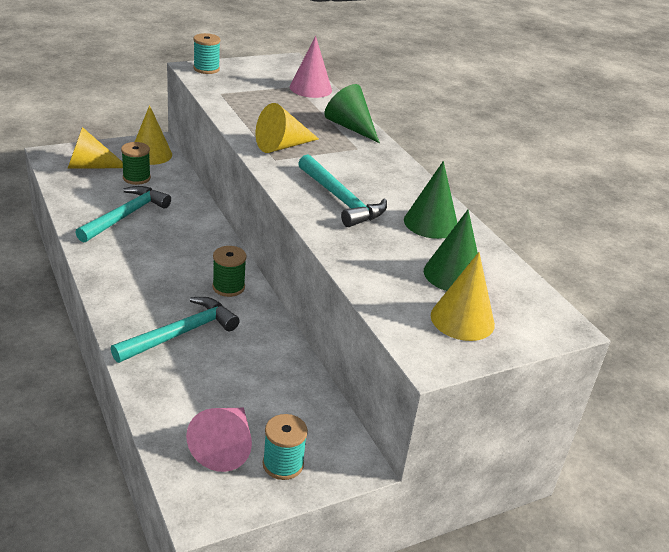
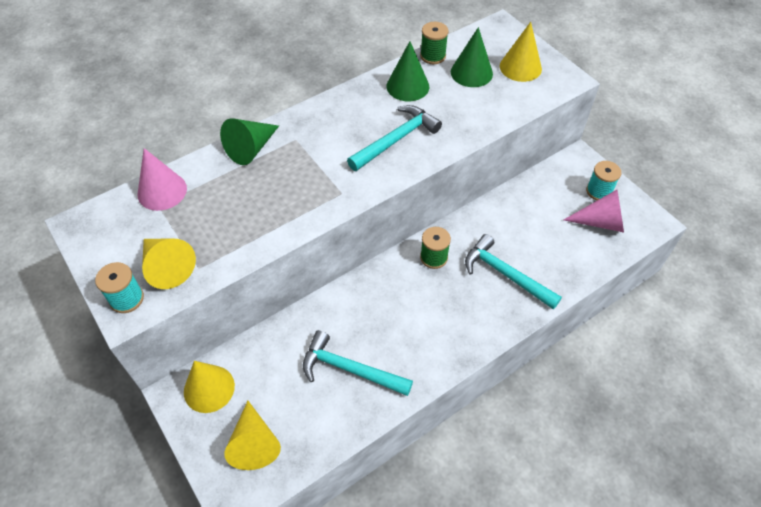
camera: 95 degrees left, 20 degrees up
(136, 178) = (269, 385): green spool -> green spool (433, 56)
(282, 146) = (312, 192): yellow cone -> yellow cone (167, 267)

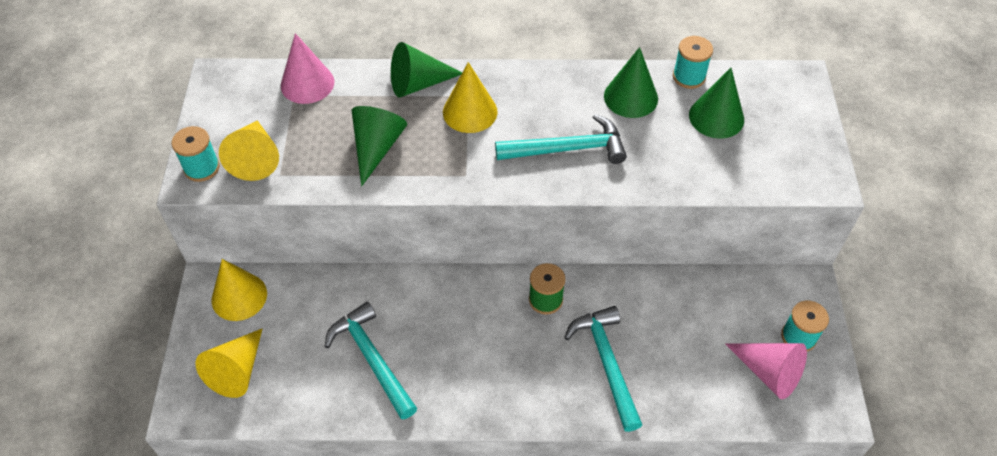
camera: 35 degrees right, 0 degrees up
(259, 208) = (376, 147): none -> green cone
(433, 56) = (689, 77): green spool -> turquoise spool
(520, 67) = (780, 139): yellow cone -> yellow cone (470, 112)

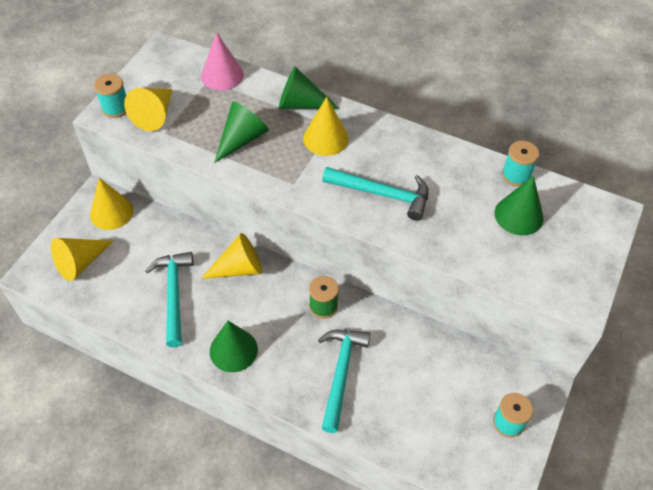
camera: 25 degrees right, 0 degrees up
(429, 298) = (239, 268): none -> yellow cone
(630, 97) = (458, 173): green cone -> green cone (233, 350)
(769, 372) = (466, 439): pink cone -> none

